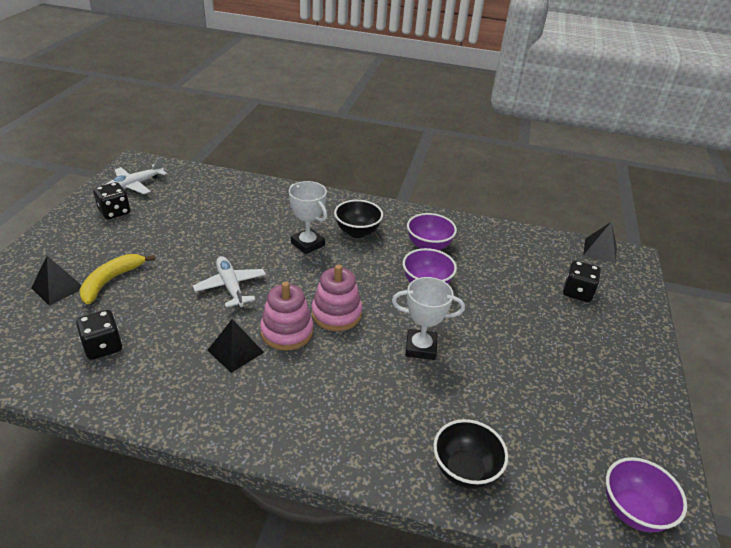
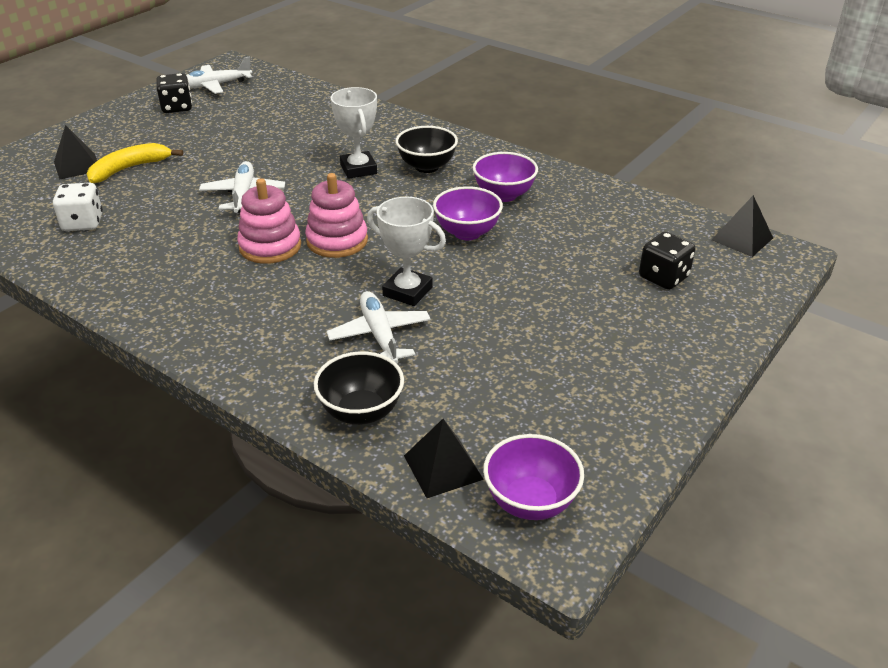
camera: 25 degrees right, 0 degrees up
(103, 347) = (83, 223): black dice -> white dice
(235, 351) = (204, 253): black pyramid -> black pyramid (443, 467)
(428, 394) = (380, 335): none -> white plane

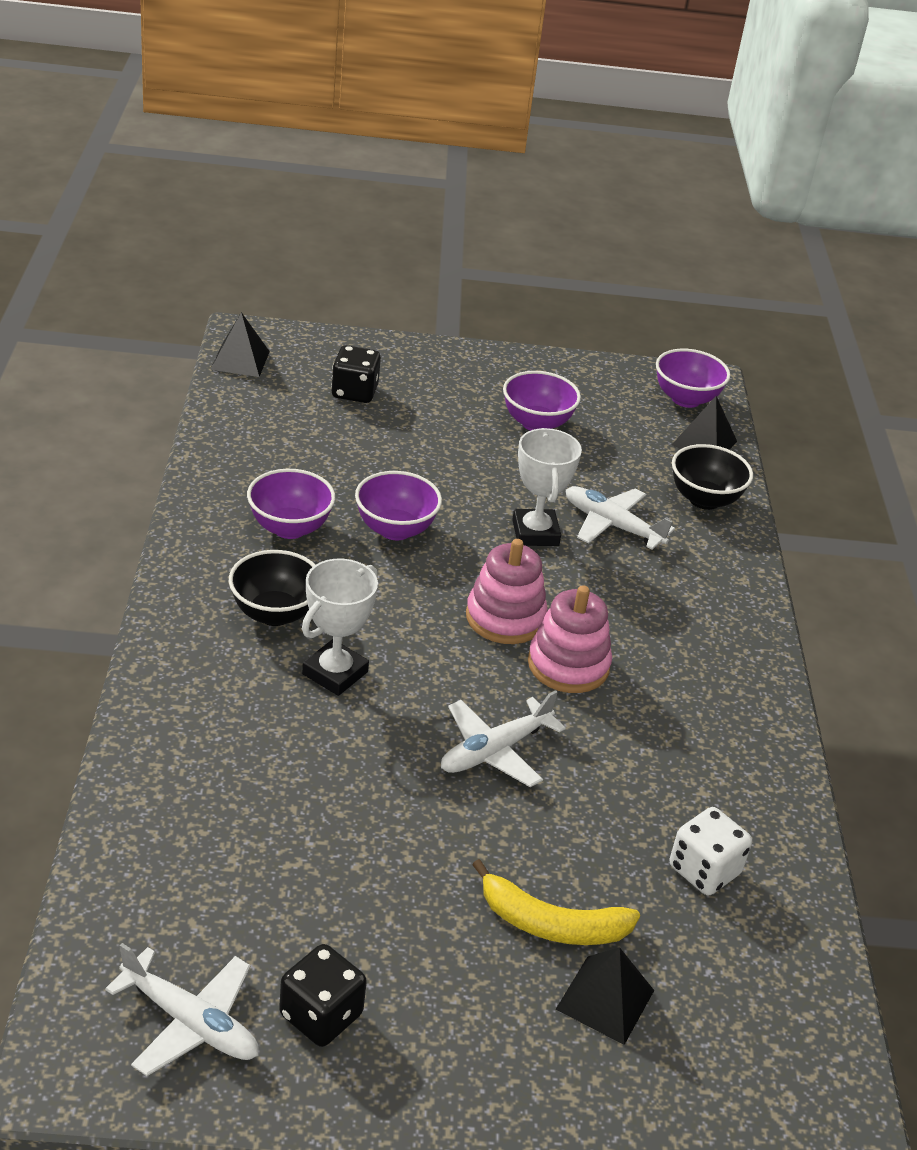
camera: 130 degrees left, 0 degrees up
(380, 335) = (612, 525): white plane -> white plane turned 90 degrees clockwise
(554, 361) = (536, 423): none -> purple bowl

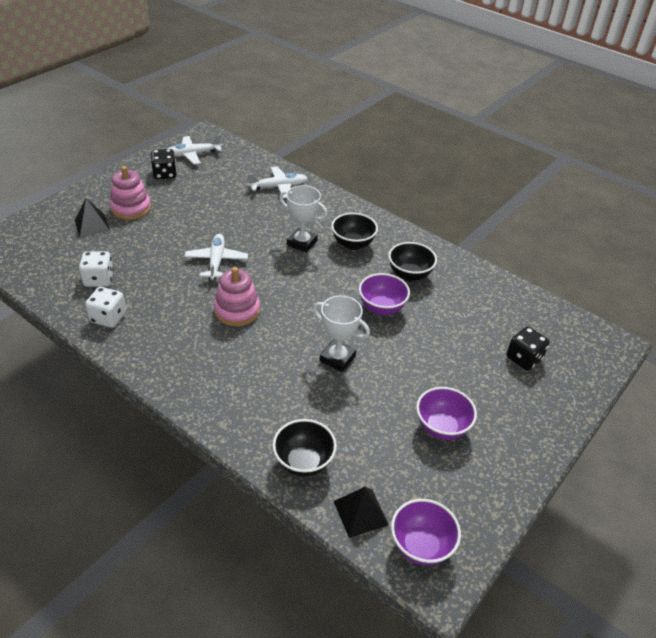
camera: 130 degrees right, 5 degrees up
(240, 360) = (583, 327): black pyramid -> none
(289, 528) = (409, 275): purple bowl -> black bowl
(335, 673) = (302, 243): white trophy -> white trophy turned 45 degrees counterclockwise
(505, 618) = (286, 309): pink stacking toy -> pink stacking toy (131, 208)
(551, 924) = (131, 230): yellow banana -> none
(612, 525) = (317, 396): white plane -> white plane (278, 187)
(750, 796) = (108, 317): none -> white dice

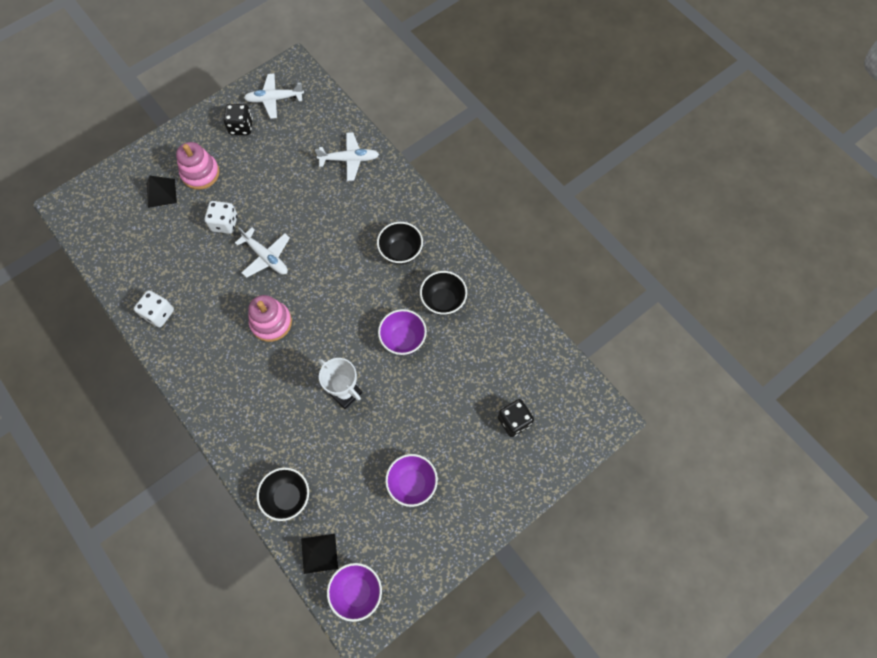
camera: 15 degrees right, 25 degrees up
(99, 279) = (157, 265): white dice -> white dice (224, 223)
(216, 261) = (266, 257): white plane -> white plane turned 120 degrees clockwise
(302, 243) = (352, 243): white trophy -> none

